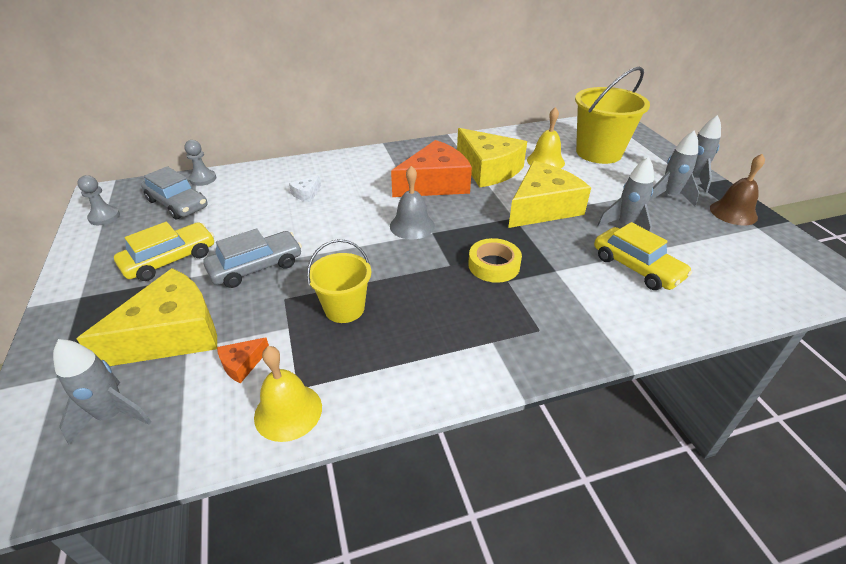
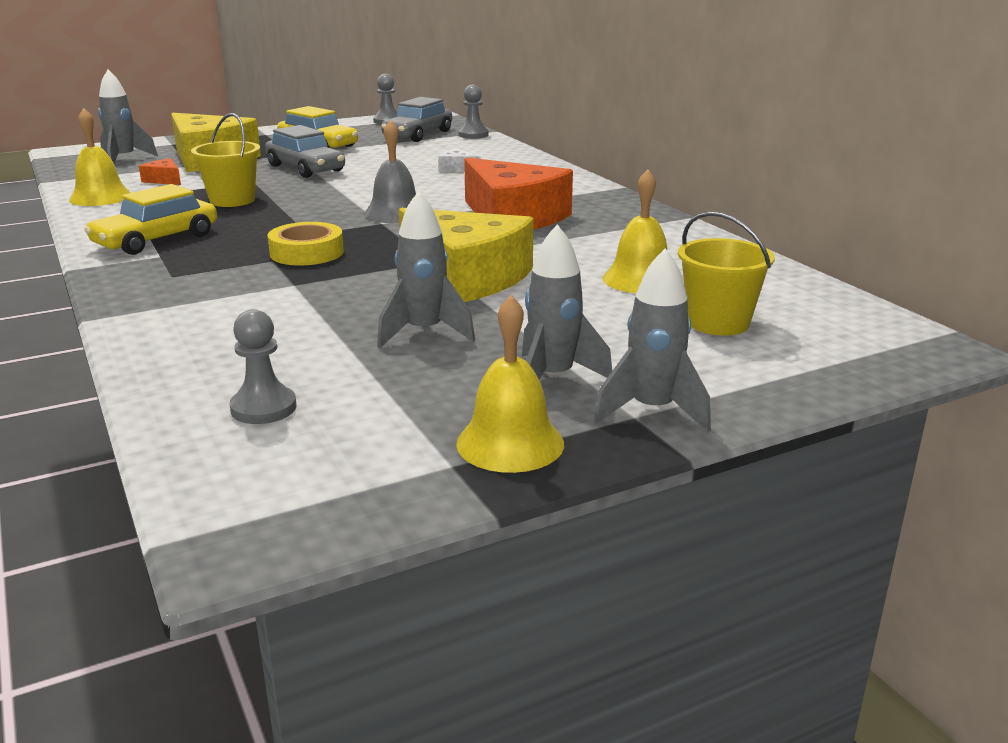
camera: 80 degrees right, 15 degrees down
(488, 169) = (579, 243): yellow cheese -> none
(598, 153) = (718, 323): yellow bucket -> yellow bucket, size x0.60
(636, 267) = (299, 334): yellow car -> yellow car (156, 240)
(731, 278) = (263, 408): none -> grey pawn
(733, 212) = (510, 443): brown bell -> yellow bell

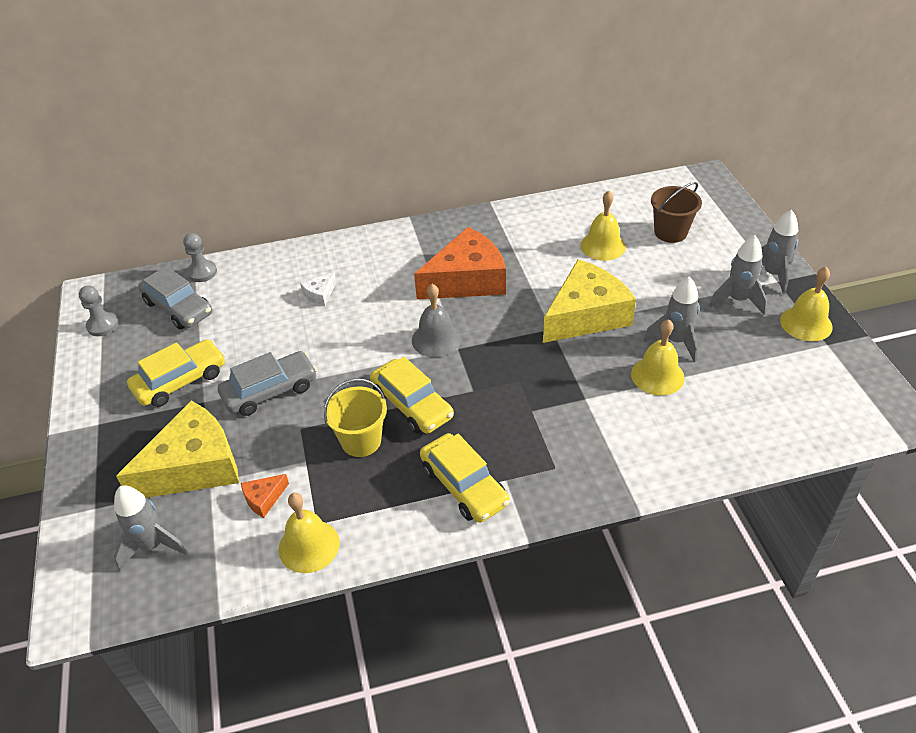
camera: 75 degrees left, 20 degrees up
(263, 408) = (773, 409): grey pawn -> none
(284, 212) = (412, 404): none -> yellow car
(307, 252) = (519, 391): yellow tape -> none
(342, 323) = (657, 375): none -> yellow bell
(718, 323) = (670, 232): yellow bucket -> brown bucket

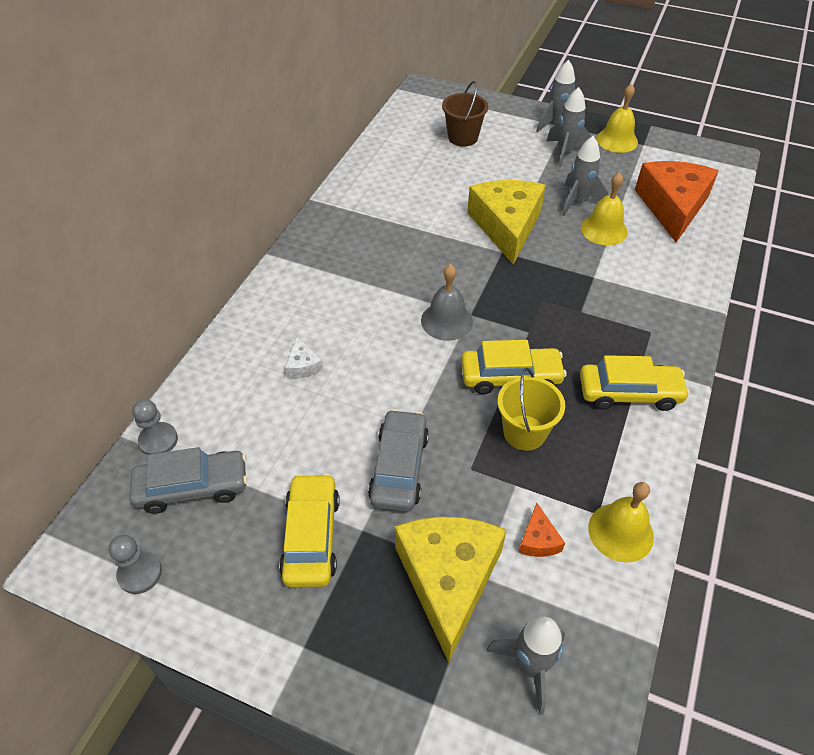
camera: 55 degrees left, 5 degrees up
(467, 280) = (393, 264): orange cheese -> orange cheese (672, 207)
(602, 246) = (439, 175): yellow bell -> none

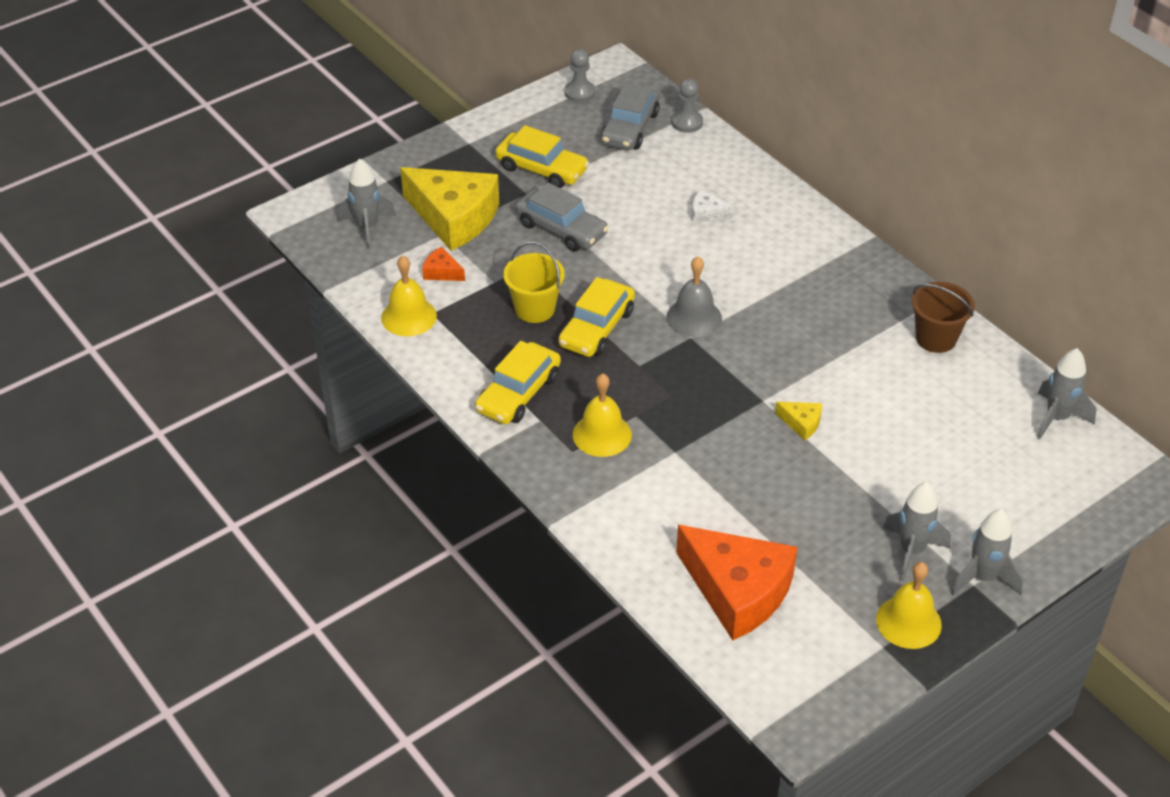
camera: 120 degrees right, 5 degrees down
(463, 137) = (1002, 466): brown bucket -> brown bucket (936, 338)
(506, 226) = (801, 423): yellow cheese -> yellow cheese, size x0.41
(578, 202) = (804, 507): grey rocket -> grey rocket (1057, 418)
(604, 229) = (741, 502): yellow bell -> yellow bell (602, 434)

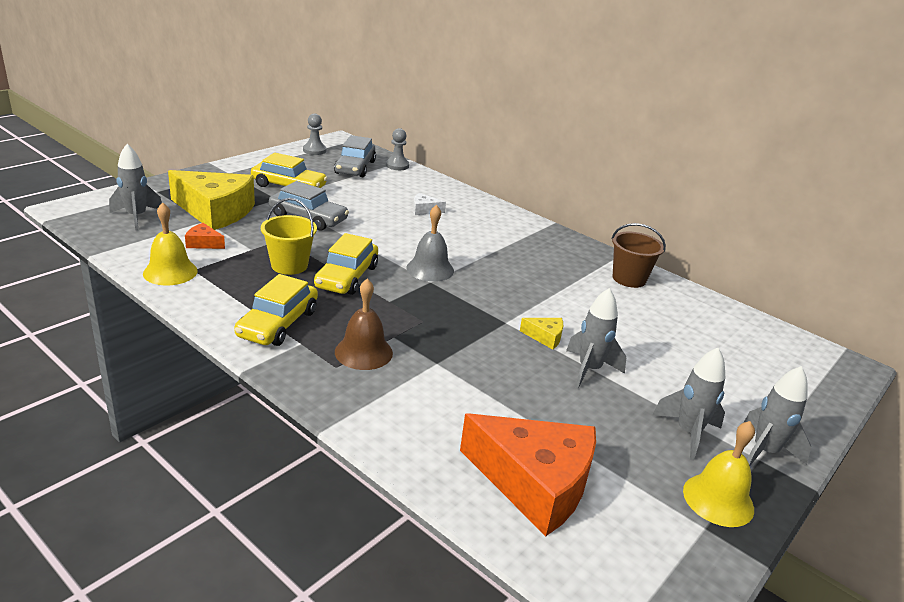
camera: 15 degrees left, 15 degrees down
(602, 434) = (363, 352): yellow bell -> brown bell
(1057, 418) = (750, 326): grey rocket -> grey rocket (589, 370)

